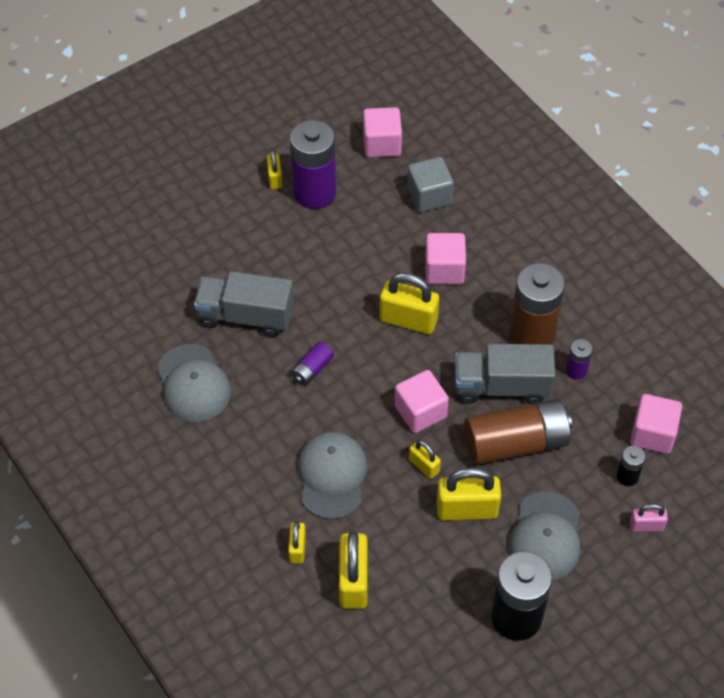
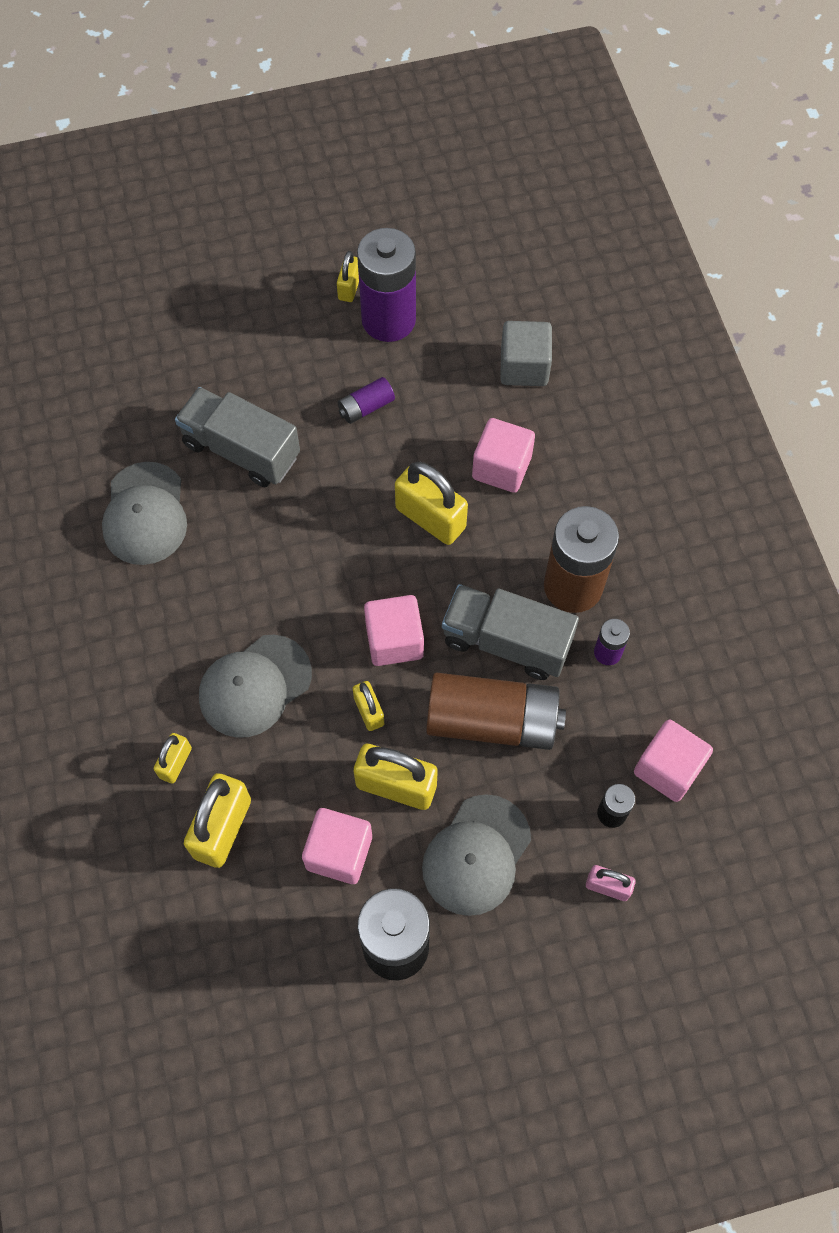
camera: 20 degrees right, 10 degrees up
(312, 369) = (289, 543): purple battery -> purple battery (366, 407)
(332, 476) = (255, 686): grey cap -> grey cap turned 150 degrees counterclockwise
(382, 144) = (495, 283): pink cube -> pink cube (339, 852)

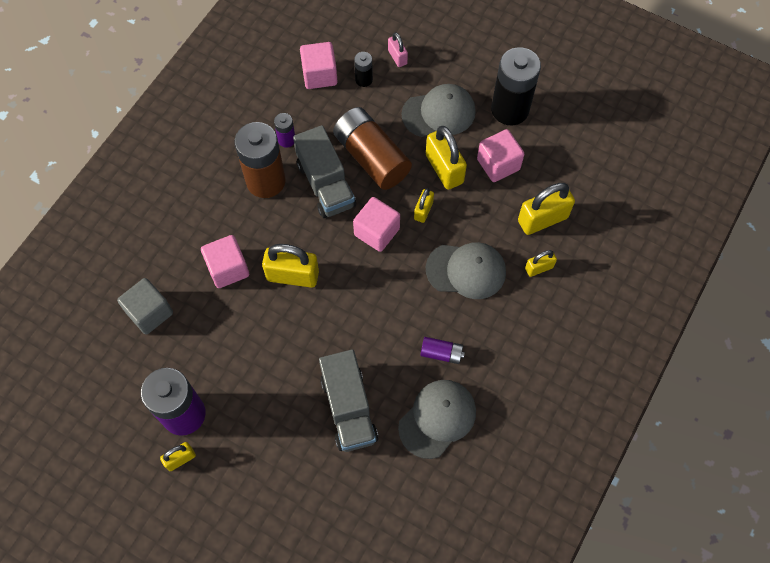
camera: 135 degrees left, 0 degrees up
(366, 407) = (256, 370): purple battery -> purple battery (441, 353)
(430, 518) = (292, 276): yellow padlock -> yellow padlock turned 75 degrees counterclockwise

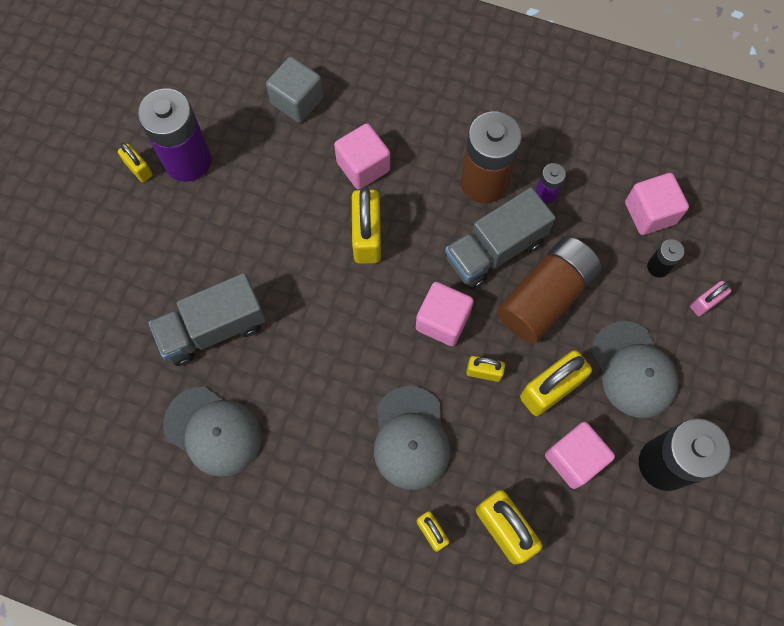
camera: 80 degrees right, 5 degrees up
(441, 353) = (295, 423): purple battery -> none

